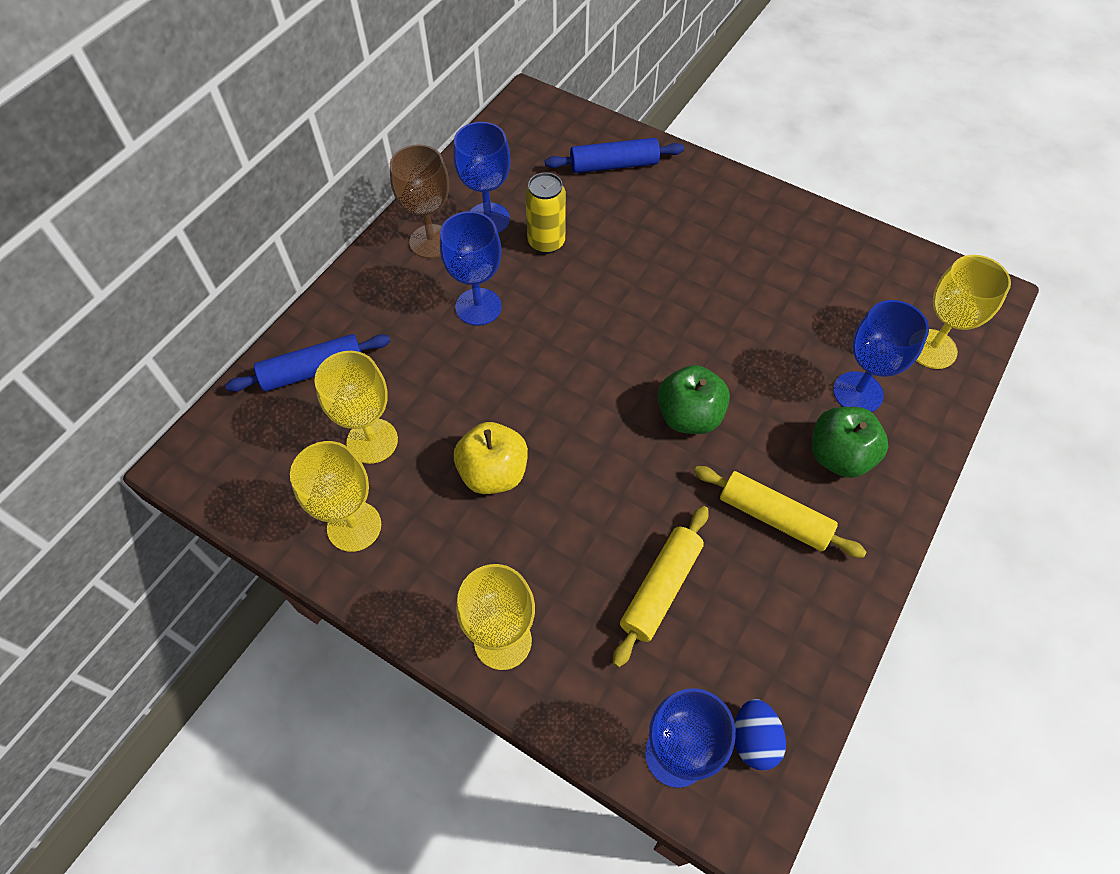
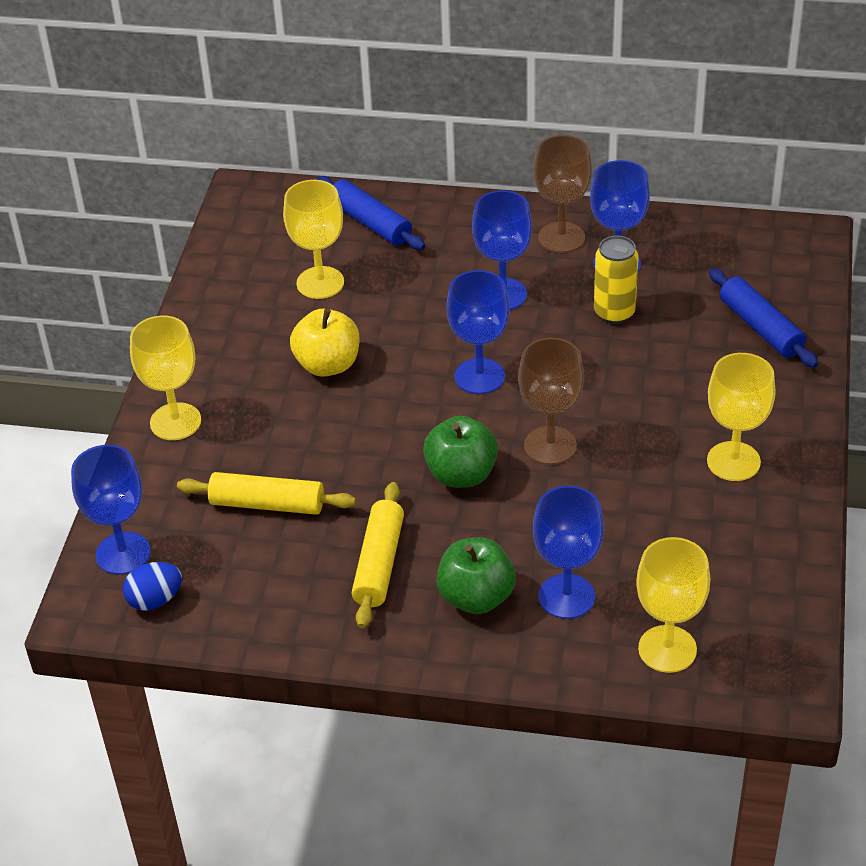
camera: 70 degrees right, 15 degrees down
(354, 526) = (235, 303): yellow goblet -> yellow goblet (733, 461)
(573, 360) = (479, 376): none -> blue goblet
(682, 341) = (550, 445): none -> brown goblet

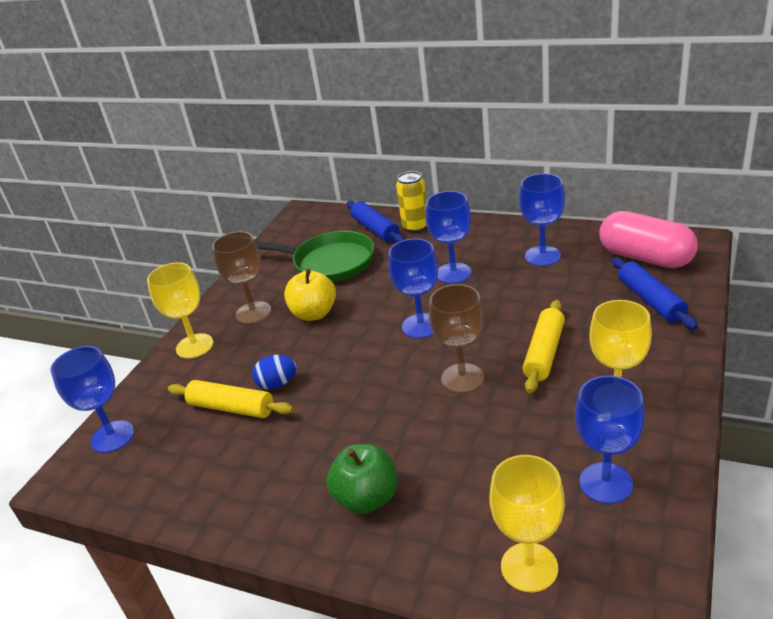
camera: 15 degrees right, 10 degrees down
(155, 600) = (116, 475): blue egg -> blue egg (277, 384)
(320, 283) = (329, 263): yellow goblet -> green pan
(379, 563) = (297, 461): yellow rolling pin -> yellow rolling pin (544, 353)
(461, 474) = (385, 396): green apple -> none
(561, 237) = (505, 239): brown goblet -> brown goblet (253, 313)
(566, 596) = (445, 505): blue goblet -> blue goblet (605, 483)
(614, 313) = (534, 287): yellow can -> yellow can (415, 227)
(748, 263) = (645, 257): none -> pink capsule

